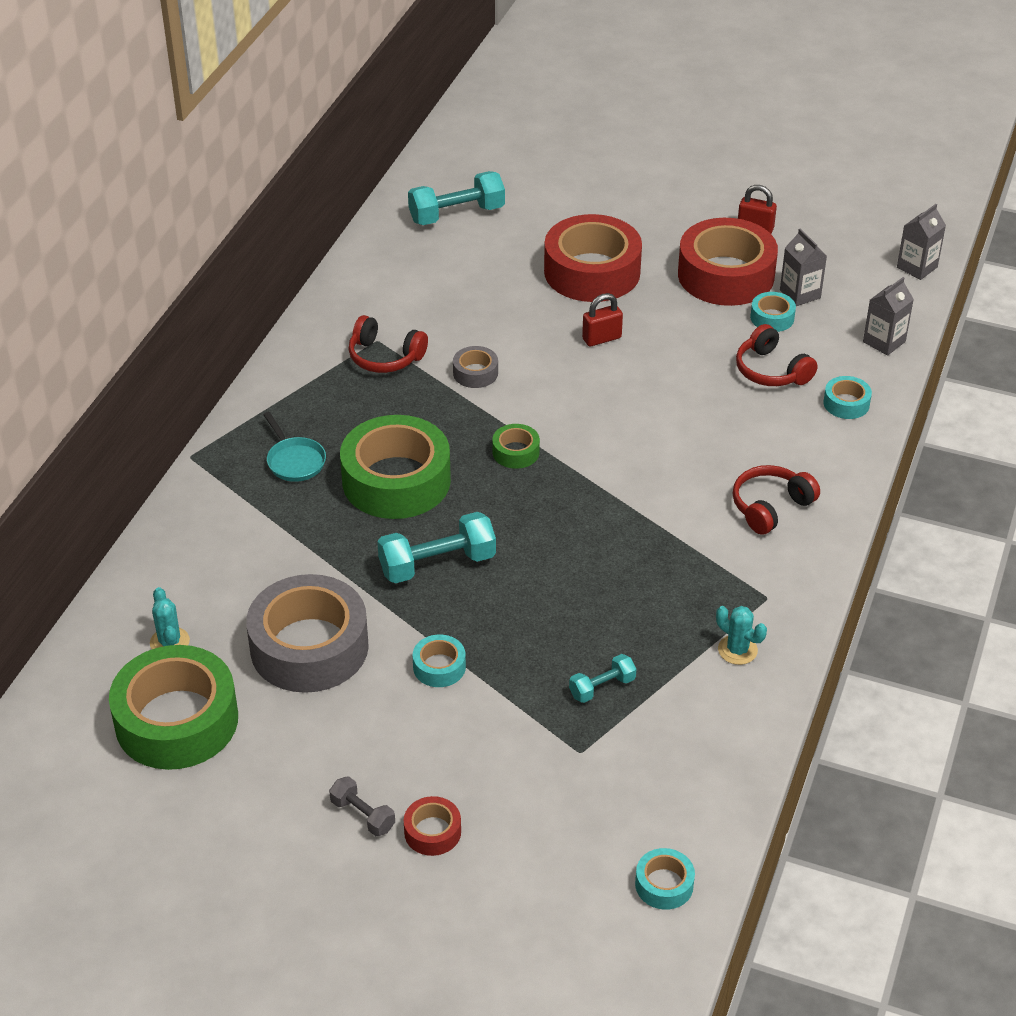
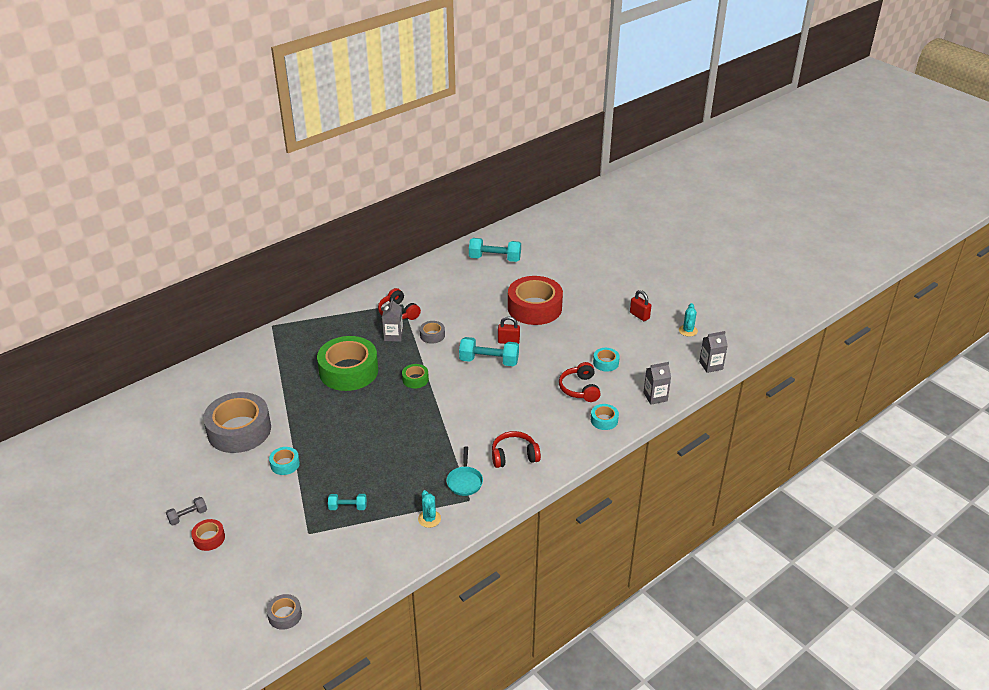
camera: 30 degrees right, 5 degrees down
(169, 642) = (185, 403): turquoise cactus -> turquoise cactus (688, 330)
(177, 720) = (155, 438): green tape -> none
(294, 461) = (313, 344): turquoise pan -> turquoise pan (464, 481)
(362, 815) = (188, 516): grey dumbbell -> grey dumbbell turned 75 degrees clockwise
(437, 564) = (330, 416): turquoise dumbbell -> turquoise dumbbell (489, 361)
(664, 884) = (285, 615): turquoise tape -> grey tape
(726, 275) = (601, 333): red tape -> none
(800, 294) = (632, 356): grey carton -> grey carton (393, 336)

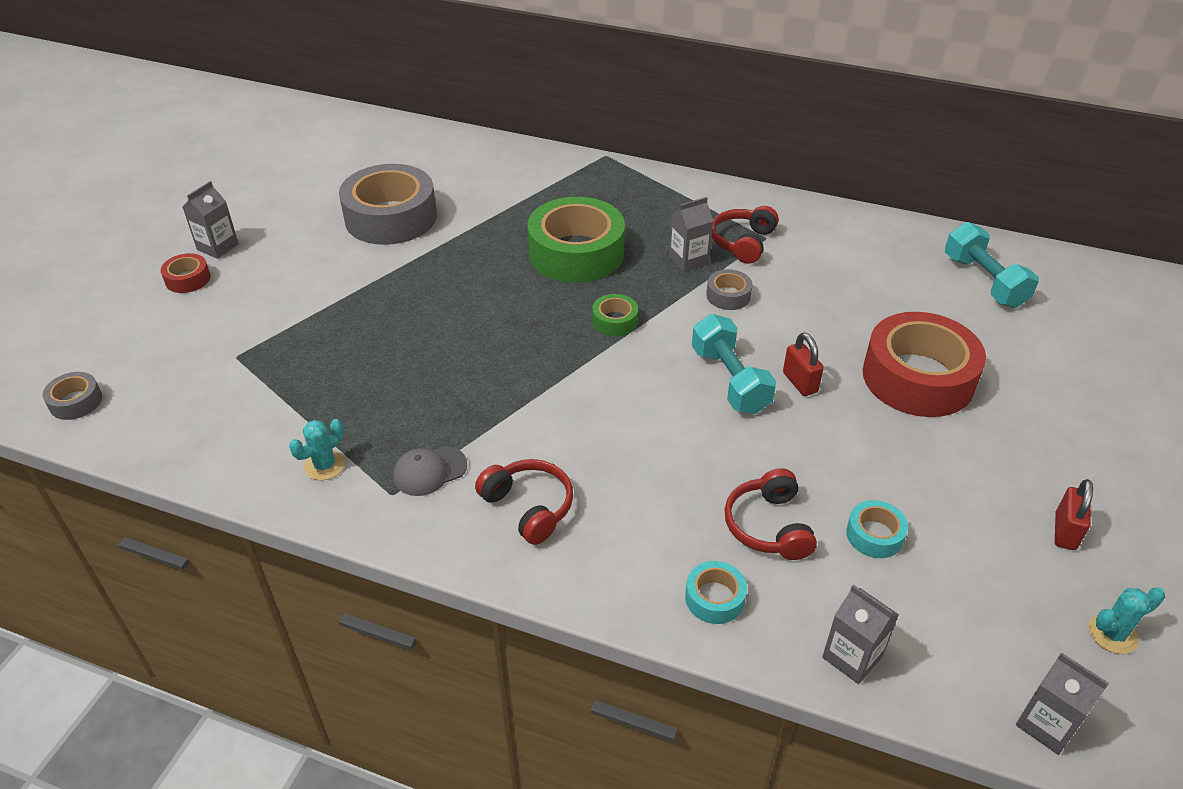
camera: 60 degrees right, 5 degrees up
(188, 516) = (218, 247): grey dumbbell -> grey carton
(285, 464) = (353, 280): turquoise tape -> none
(348, 507) = (304, 371): turquoise dumbbell -> none
(464, 481) = (429, 471): turquoise pan -> grey cap
(580, 389) = (768, 526): red headphones -> red headphones turned 60 degrees counterclockwise

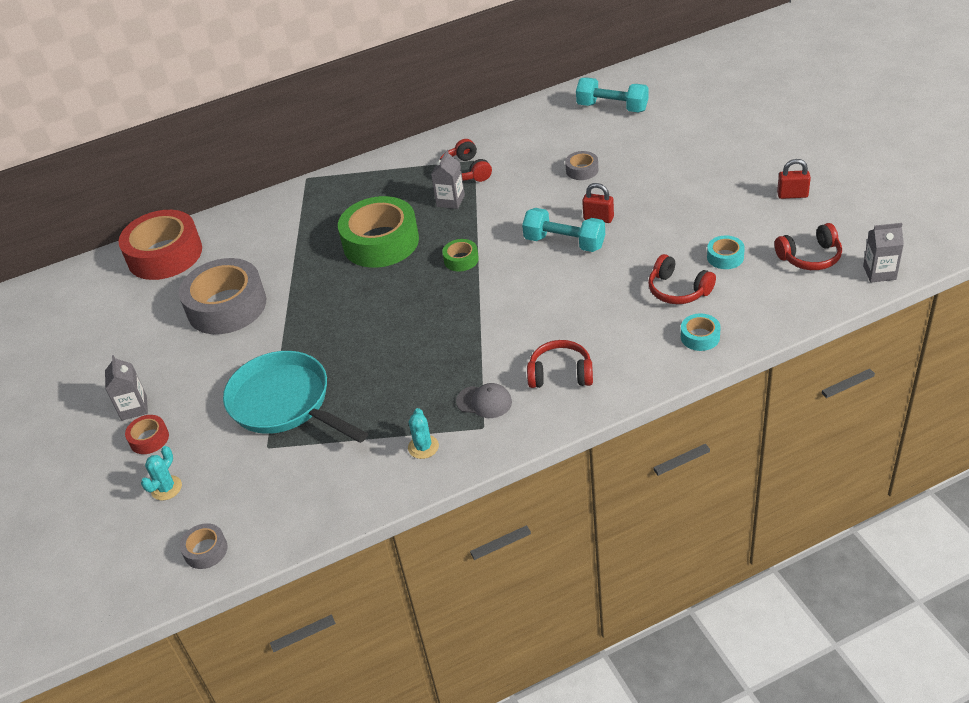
camera: 40 degrees left, 0 degrees up
(301, 331) = (285, 403): none -> turquoise pan
(429, 471) = (484, 402): grey cap -> grey cap turned 90 degrees counterclockwise
(728, 295) = (500, 203): grey tape -> grey tape (582, 170)
(852, 657) = (783, 310): grey carton -> none
(918, 378) = (647, 175): red tape -> red tape (165, 255)
(979, 623) = (810, 257): none -> red headphones
(1065, 531) = (792, 195): red padlock -> red padlock turned 60 degrees counterclockwise
(1112, 634) = (858, 220): turquoise cactus -> turquoise cactus (166, 488)

